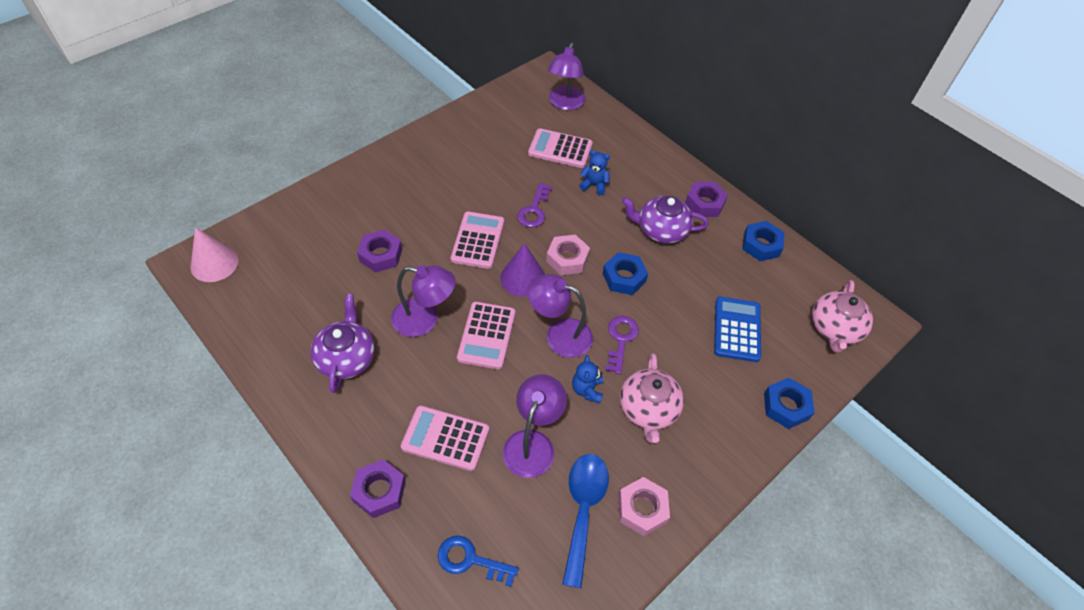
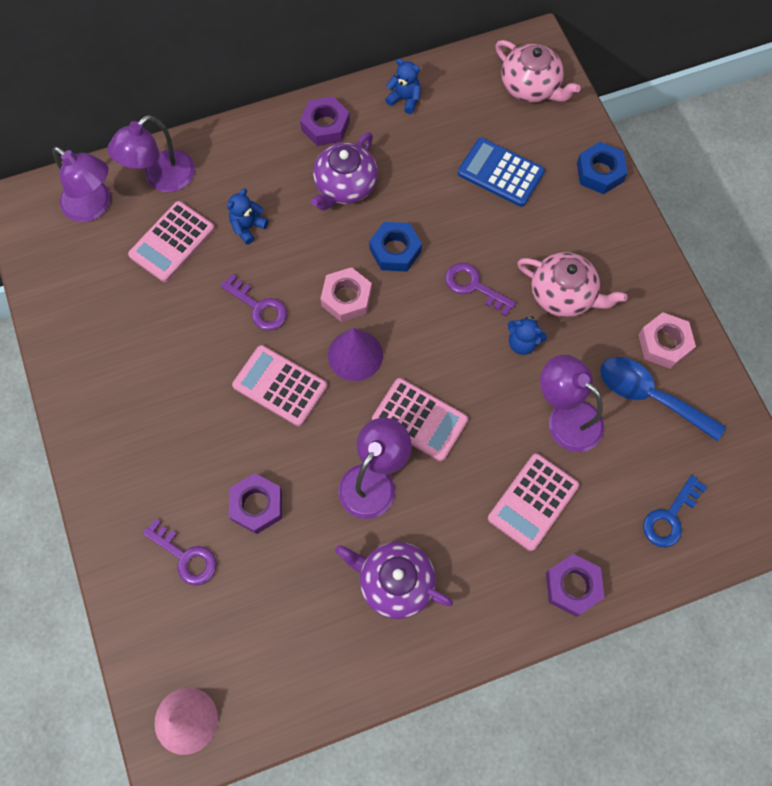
camera: 65 degrees left, 15 degrees up
(331, 227) = (185, 556): none -> purple key
(559, 335) = (445, 344): purple lamp -> purple lamp (162, 179)
(761, 245) = (404, 99): blue nut -> blue teddy bear

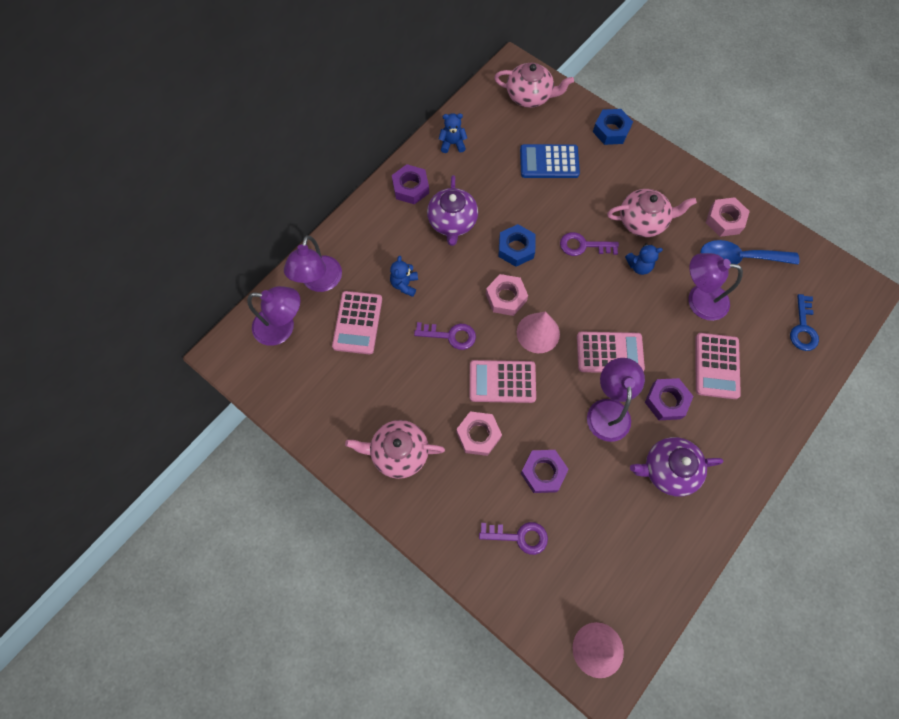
camera: 30 degrees left, 0 degrees up
(123, 399) = (398, 452): none -> pink teapot
(216, 427) = (478, 435): none -> pink nut
(355, 355) = (538, 333): purple cone -> pink cone
(572, 586) = (777, 406): purple nut -> purple nut (666, 401)

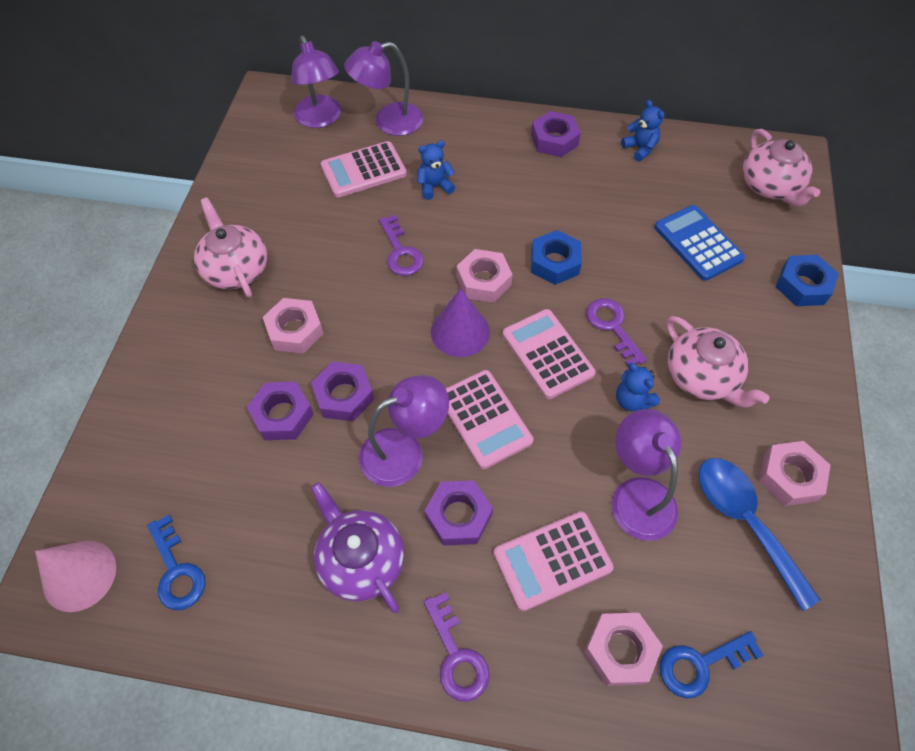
camera: 60 degrees right, 10 degrees down
(452, 222) = (541, 192): purple teapot -> none
(502, 382) = (374, 324): pink calculator -> pink calculator (547, 354)
(519, 536) = (190, 425): purple key -> purple key (456, 655)
(538, 333) = (460, 331): pink cone -> purple cone
(548, 427) = (344, 396): none -> purple nut
(624, 584) = (176, 570): none -> blue key
(780, 361) = (620, 650): none -> pink nut

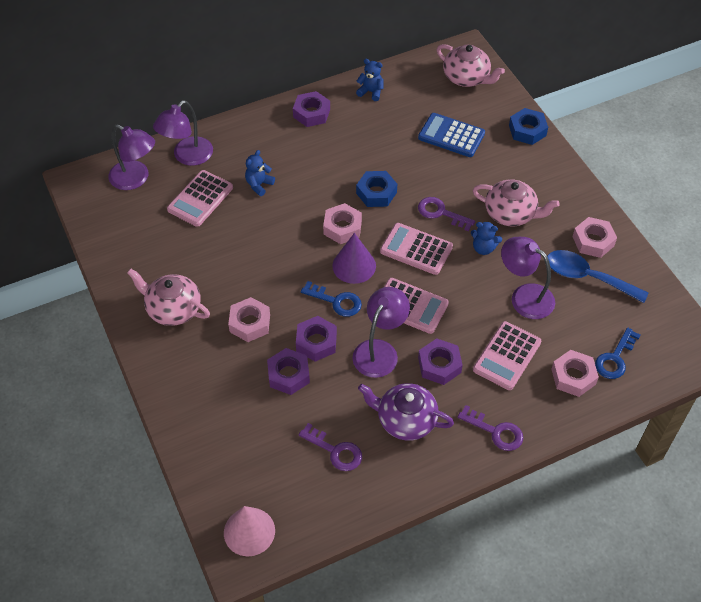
camera: 35 degrees left, 5 degrees down
(176, 570) = (305, 492): blue key -> blue key (336, 301)
(401, 252) = (274, 238): purple key -> purple key (335, 451)

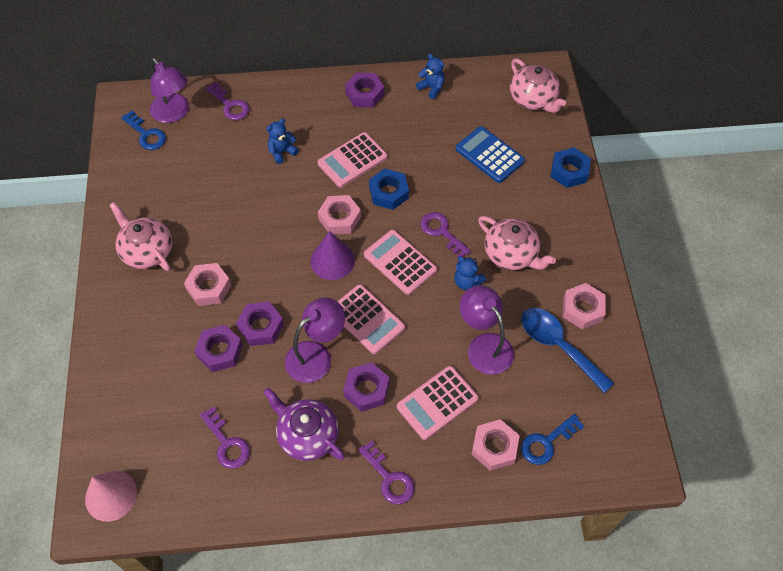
camera: 20 degrees right, 5 degrees up
(187, 157) = (230, 105): purple lamp -> purple key
(200, 199) = (222, 150): pink calculator -> pink calculator (352, 160)
(336, 301) = (299, 291): blue key -> blue key (146, 134)

